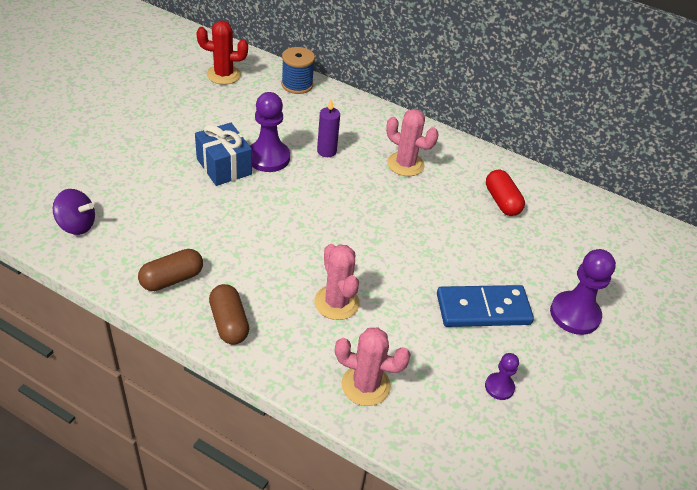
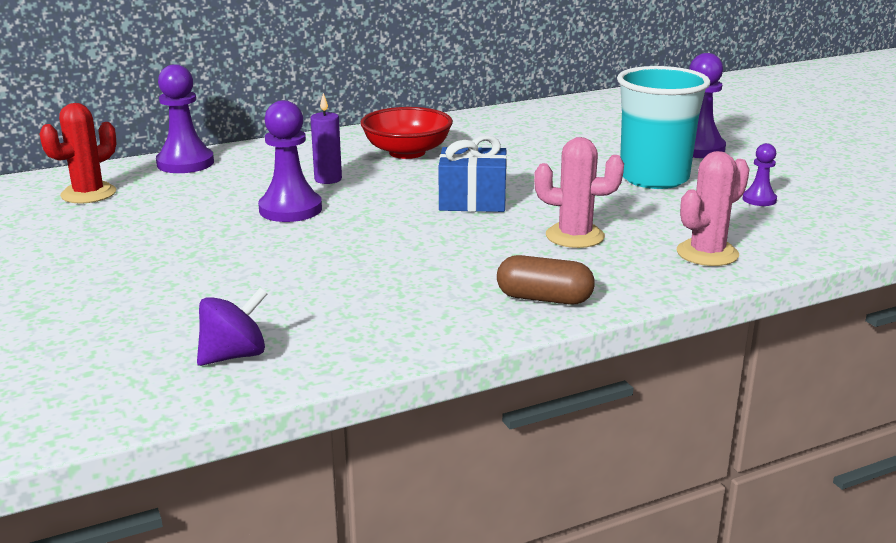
camera: 50 degrees left, 20 degrees down
(172, 279) = (428, 314): brown capsule -> none
(224, 166) = (266, 236): blue gift -> blue gift (472, 201)
(297, 85) = (185, 163): blue spool -> purple pawn
(405, 164) = (407, 152): pink cactus -> red bowl
(483, 309) = (654, 178): blue domino -> turquoise cup
(502, 201) = (519, 132): red capsule -> none

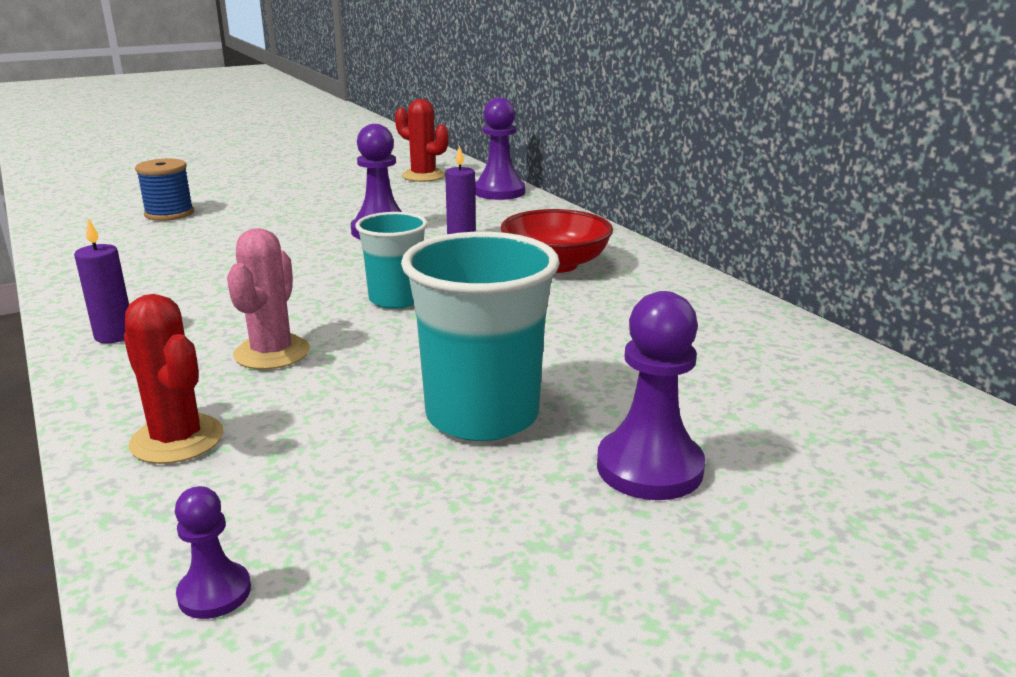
camera: 85 degrees right, 0 degrees up
(151, 325) = (169, 214): none -> blue spool
(234, 355) = (101, 237): purple spinning top -> none
(472, 201) = (396, 299): blue gift -> turquoise cup
(544, 299) = (114, 336): brown capsule -> purple candle
(707, 253) = (177, 439): pink cactus -> red cactus
(759, 199) = (380, 511): purple pawn -> purple pawn (214, 593)

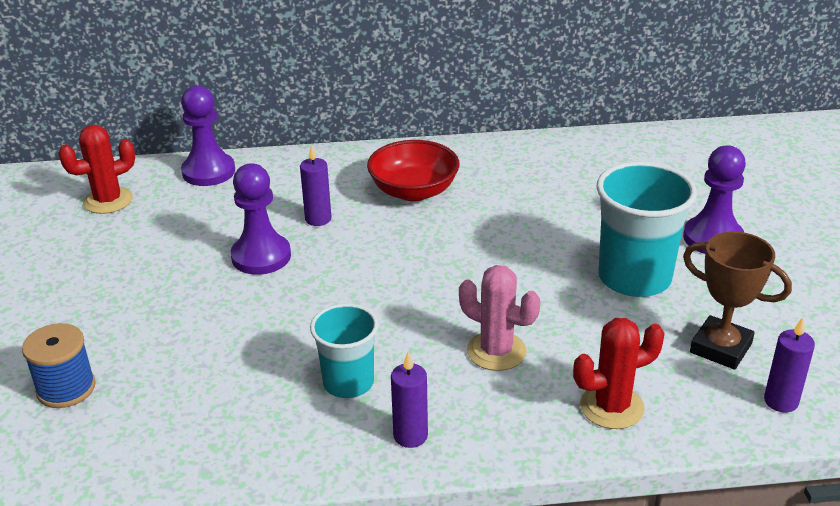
camera: 65 degrees left, 10 degrees up
(214, 593) = (781, 401): purple pawn -> purple candle
(342, 512) = (720, 348): none -> brown trophy
(396, 299) = (431, 277): turquoise cup -> turquoise cup (348, 382)

